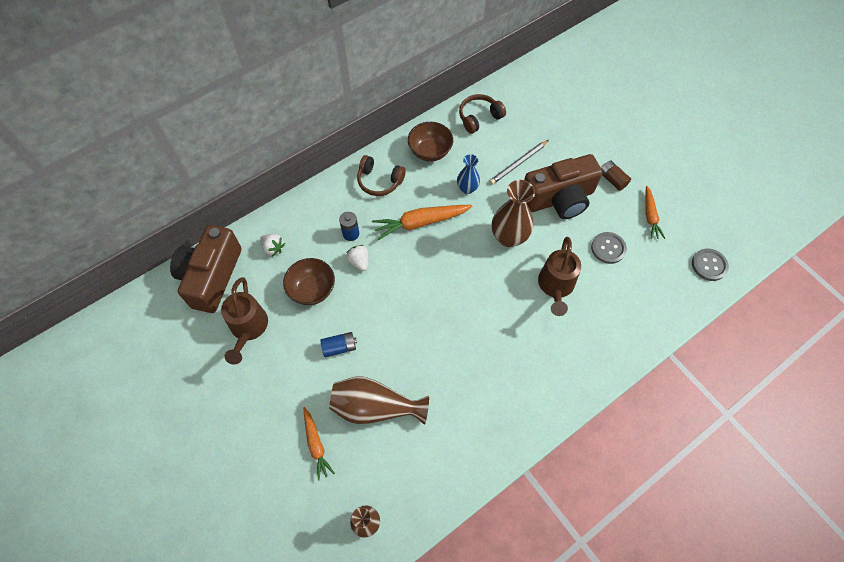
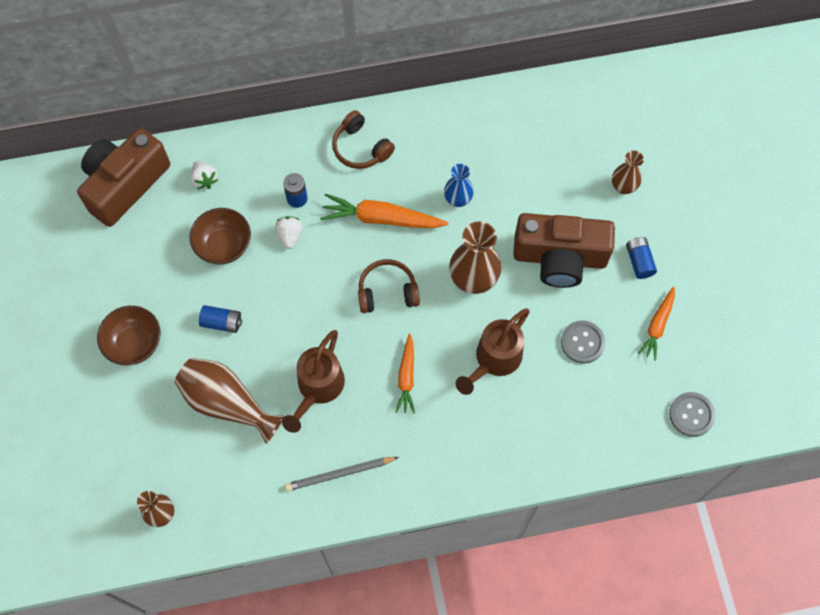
camera: 25 degrees right, 5 degrees up
(248, 328) = (137, 260): brown watering can -> brown watering can (318, 388)
(316, 444) = (149, 414): orange carrot -> orange carrot (406, 377)
(430, 151) = (439, 135): brown bowl -> brown bowl (134, 343)
(479, 117) = (521, 115): brown headphones -> brown headphones (387, 292)
(518, 163) = (536, 193): grey pencil -> grey pencil (339, 474)
(573, 137) = (623, 187): none -> brown vase
(612, 180) = (639, 261): brown battery -> blue battery

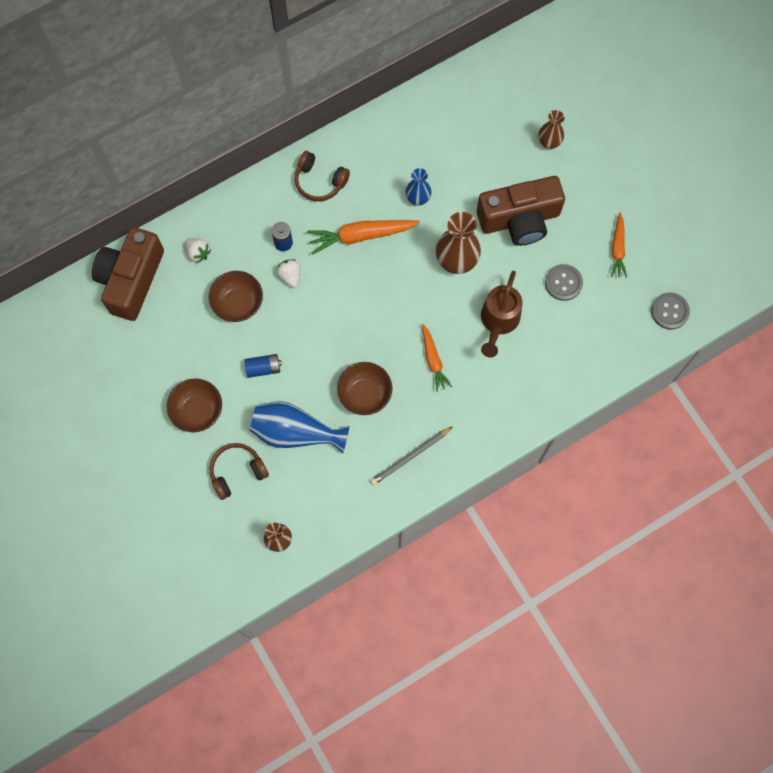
camera: 20 degrees left, 5 degrees up
(227, 403) = (295, 432): brown vase -> blue vase
(318, 388) = (365, 394): brown watering can -> brown bowl
(387, 292) = (390, 295): brown headphones -> brown headphones (237, 472)
(639, 261) = (584, 201): blue battery -> none

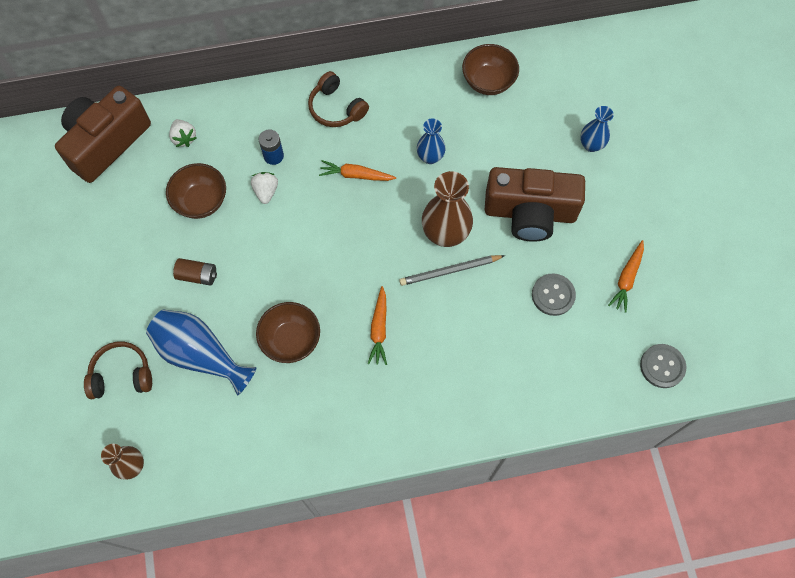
camera: 20 degrees right, 5 degrees down
(197, 411) = (110, 296): brown bowl -> brown bowl (488, 81)
(263, 368) = (197, 275): blue battery -> brown battery
(361, 236) = (356, 175): orange carrot -> orange carrot, size x0.62
(410, 457) = (311, 425): grey pencil -> grey pencil (449, 271)
(498, 321) = (466, 312): brown watering can -> none
(549, 142) = (591, 145): brown vase -> blue vase

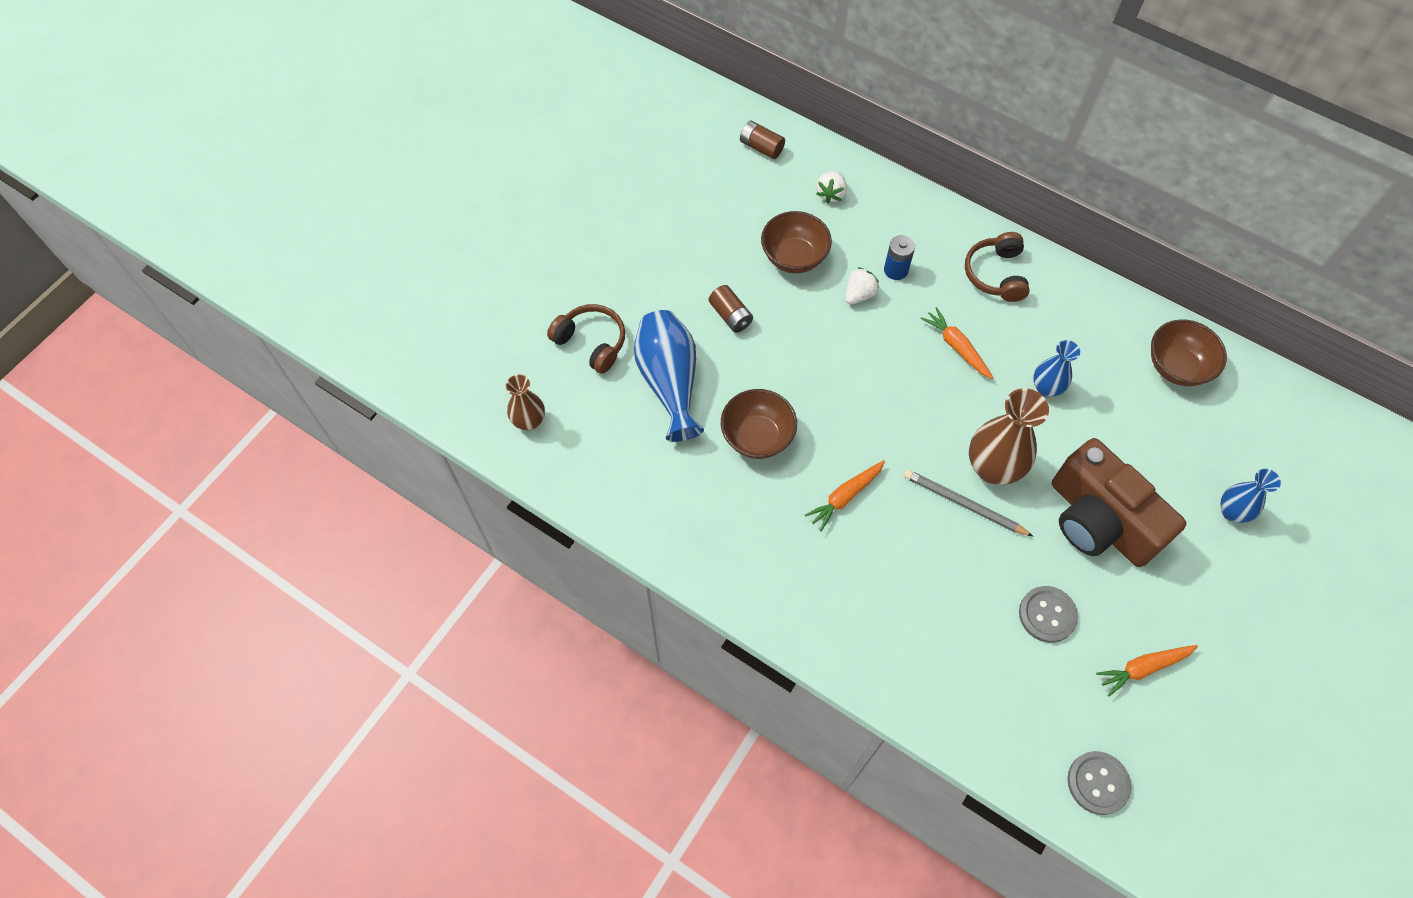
camera: 45 degrees right, 5 degrees down
(106, 143) = (761, 147): brown camera -> brown battery

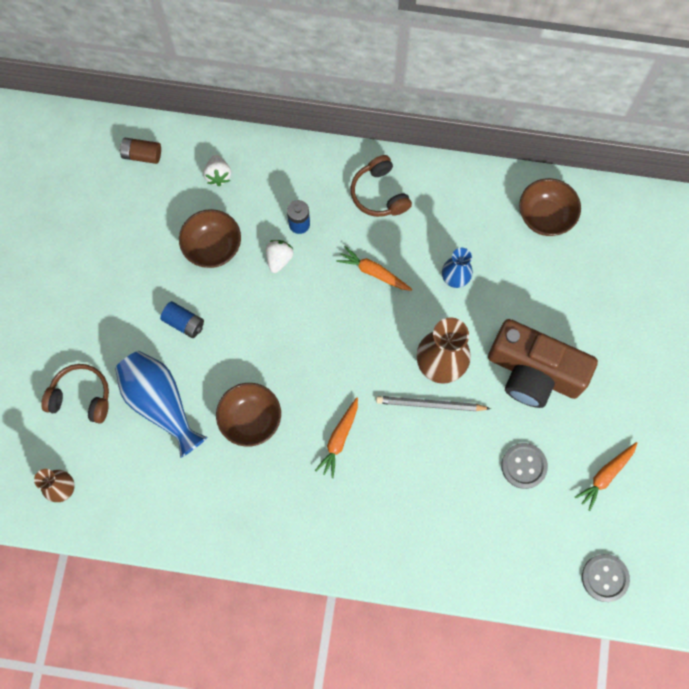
camera: 25 degrees left, 10 degrees up
(730, 315) = (184, 323): brown battery -> blue battery
(1232, 512) = (625, 321): blue vase -> none

